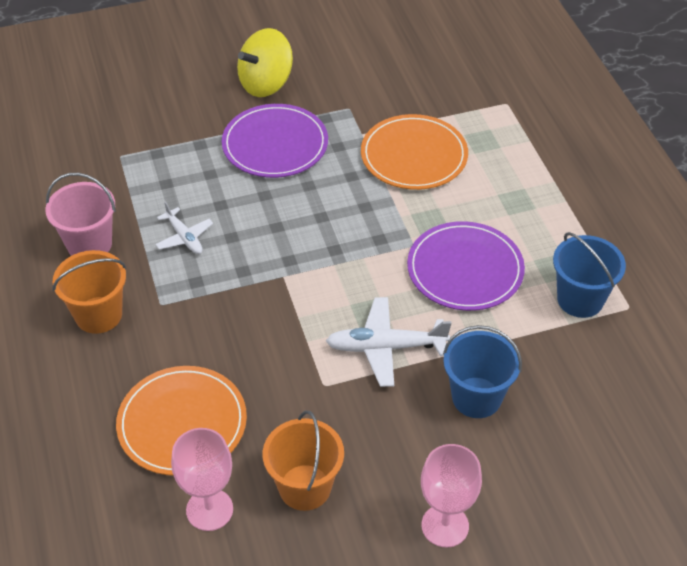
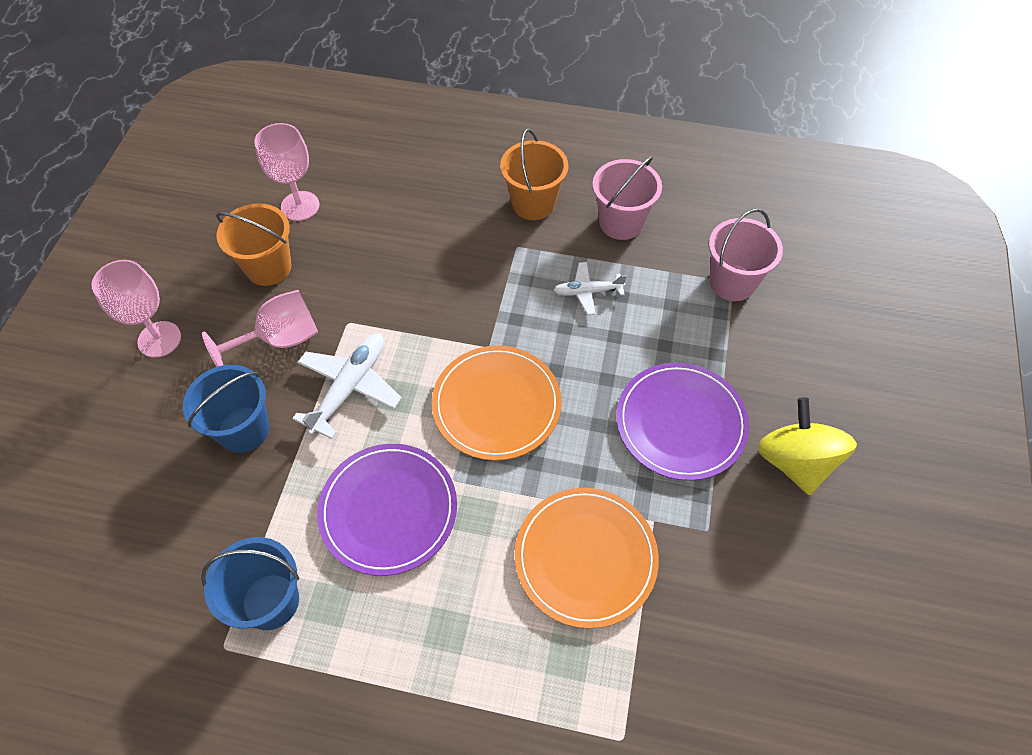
camera: 120 degrees right, 10 degrees up
(120, 156) = (732, 282): none -> pink bucket
(182, 423) = (386, 217): orange plate -> orange plate (496, 404)
(376, 425) = (280, 339): none -> pink goblet

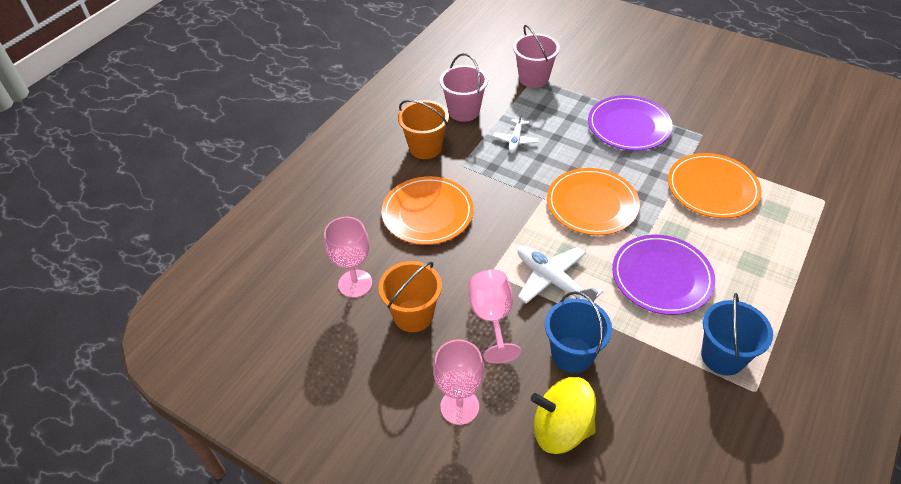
camera: 70 degrees left, 10 degrees down
(422, 237) = (427, 213): none -> orange plate
(795, 461) = (665, 90): yellow spinning top -> yellow spinning top (561, 428)

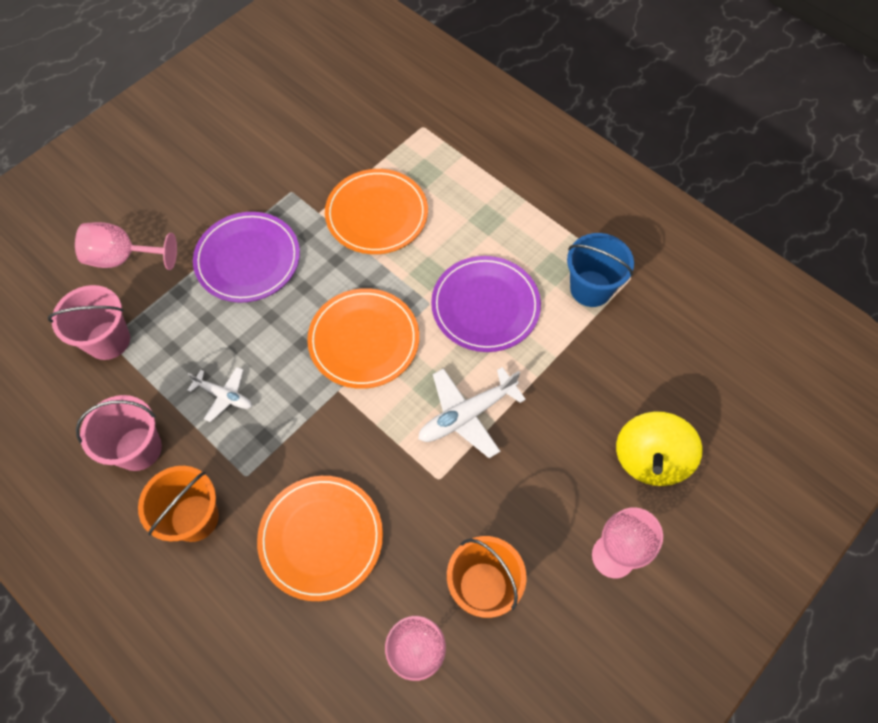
camera: 80 degrees left, 15 degrees up
(492, 317) = (504, 494): pink goblet -> pink goblet (123, 258)
(572, 354) = (566, 423): blue bucket -> none

